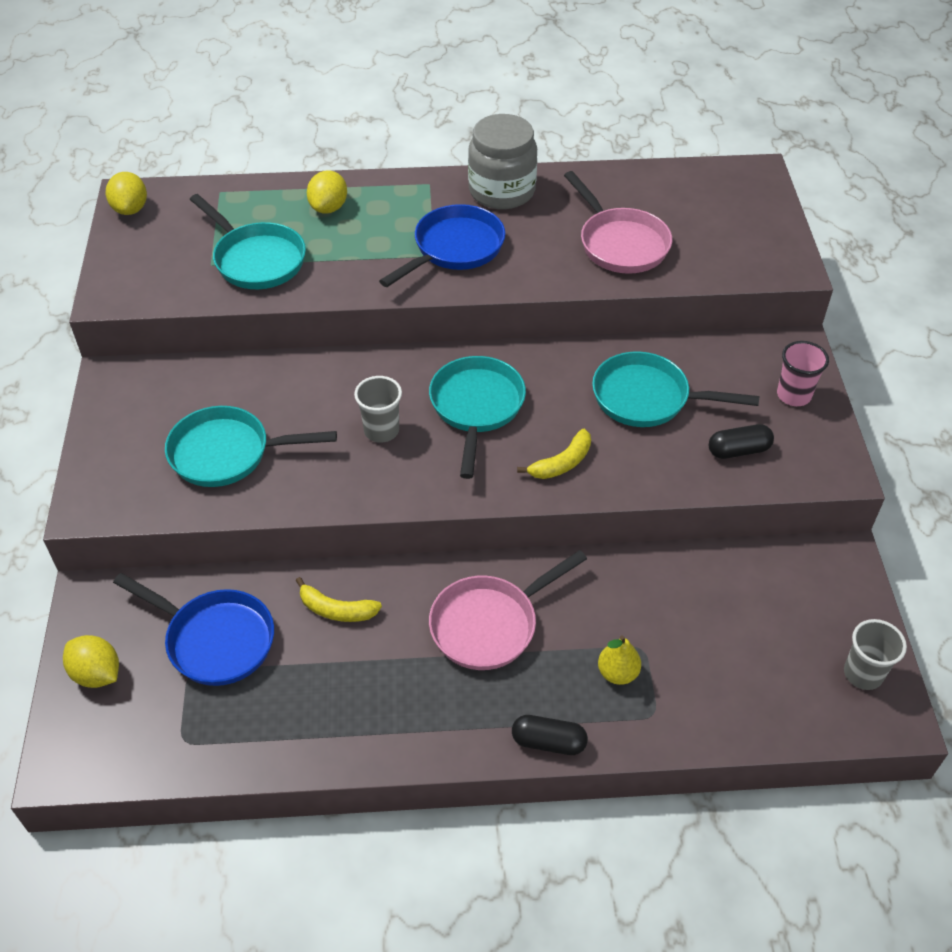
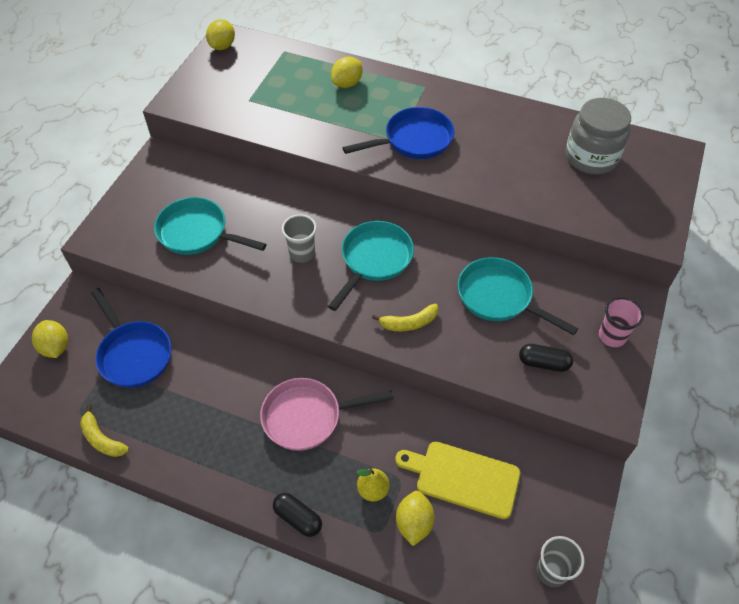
camera: 25 degrees right, 5 degrees up
(256, 259) = (279, 106): turquoise pan -> none
(336, 610) = (217, 365): yellow banana -> yellow banana (102, 439)
(502, 191) = (472, 108): grey jar -> grey jar (591, 157)
(620, 244) = (535, 175): pink pan -> none
(686, 689) = (414, 523): none -> yellow lemon
(711, 617) = (463, 478): none -> yellow cutting board

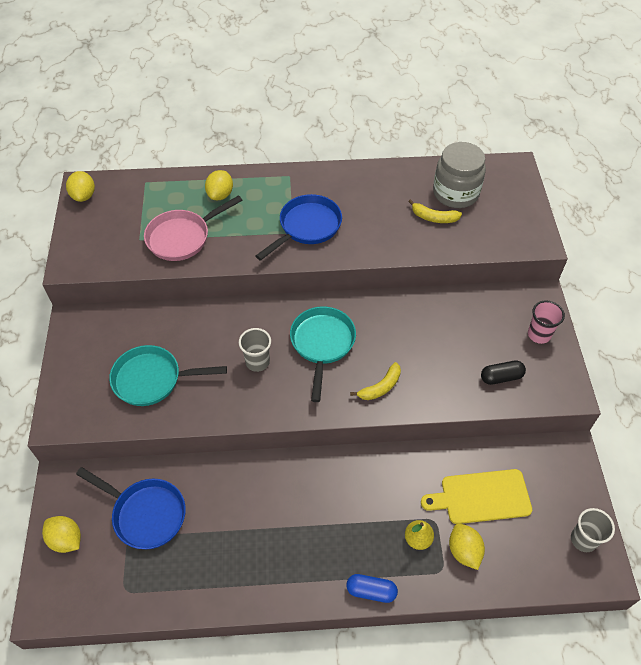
camera: 25 degrees left, 0 degrees up
(102, 439) = (161, 603): yellow banana -> yellow banana (434, 217)
(298, 518) = (371, 591): black capsule -> blue capsule
(307, 417) = (331, 502): pink pan -> pink pan (182, 237)
(499, 297) = (439, 336): turquoise pan -> none

